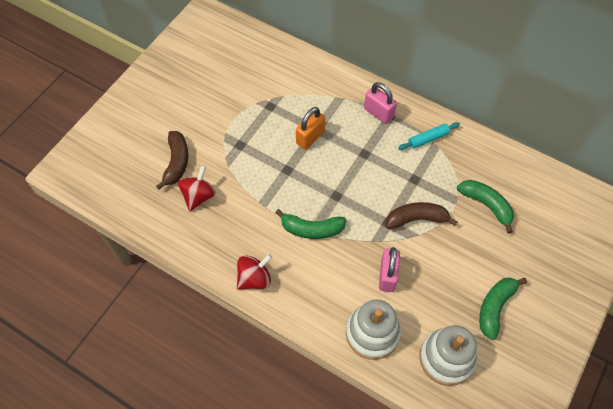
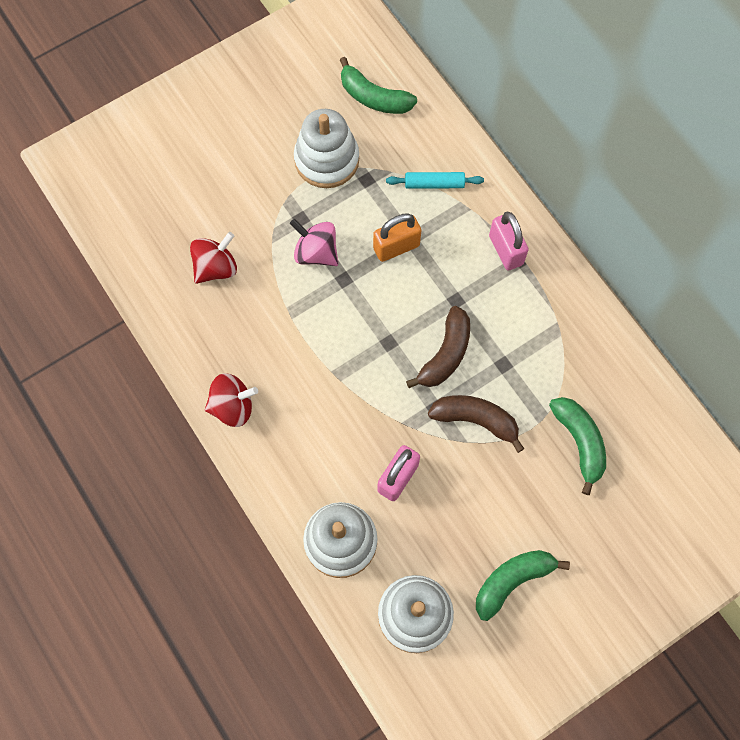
camera: 25 degrees right, 10 degrees up
(176, 163) = (210, 210): brown banana -> brown banana (445, 354)
(238, 104) = (327, 160): none -> white stacking toy
(260, 161) = (316, 252): none -> pink spinning top
(311, 229) = (334, 374): green banana -> green banana (374, 97)
(428, 139) = (553, 316): turquoise rolling pin -> turquoise rolling pin (434, 184)

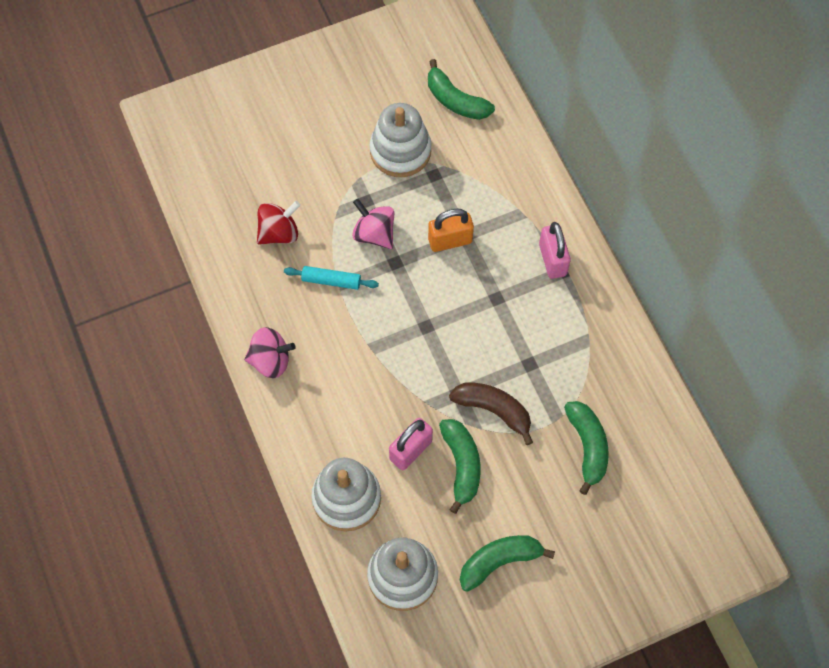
camera: 10 degrees right, 5 degrees down
(232, 406) = (270, 360): red spinning top -> pink spinning top
(434, 184) = (497, 188): turquoise rolling pin -> turquoise rolling pin (331, 281)
(445, 354) = (477, 346): brown banana -> none
(453, 484) = (461, 465): none -> green banana

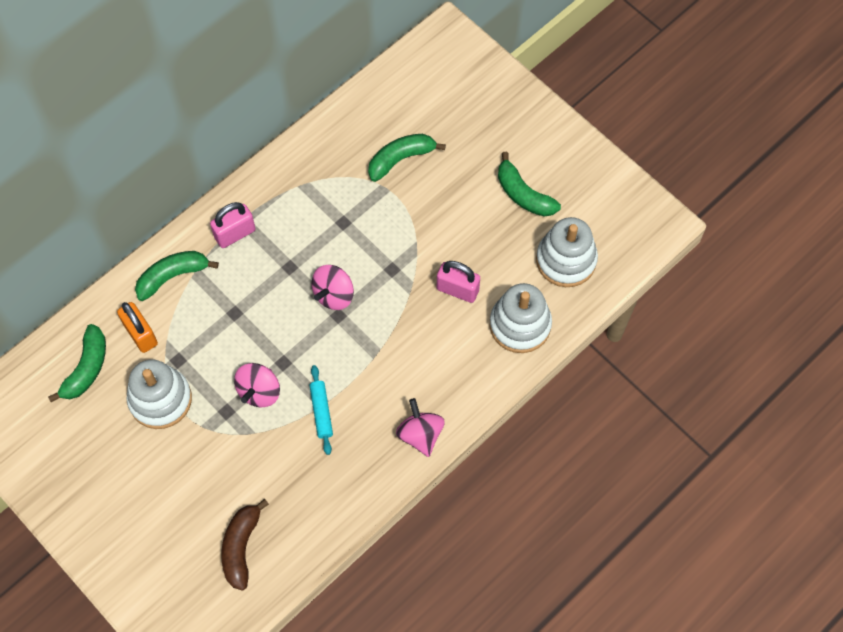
camera: 110 degrees left, 0 degrees up
(279, 233) = (287, 478): red spinning top -> none
(450, 241) = (244, 324): orange padlock -> orange padlock (140, 334)
(450, 330) = (334, 295): none -> pink spinning top
(461, 465) = (454, 247): green banana -> green banana (172, 276)
(493, 410) = (396, 237): brown banana -> brown banana (241, 547)

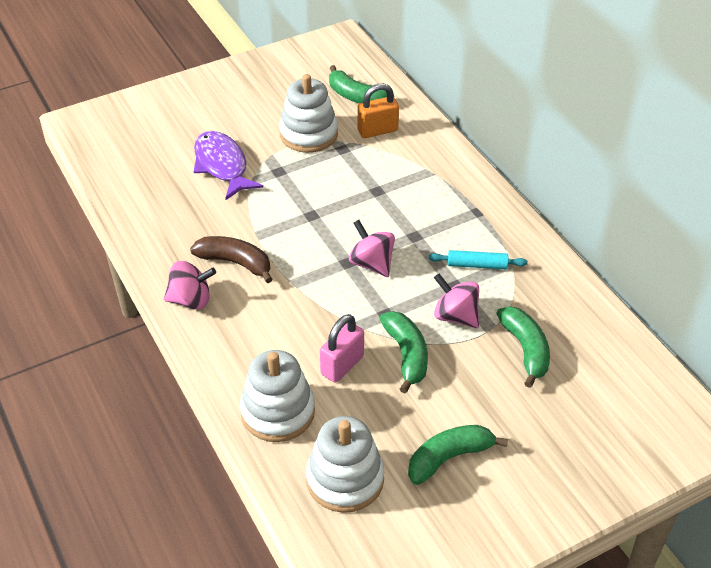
camera: 105 degrees right, 20 degrees down
(172, 276) = (430, 157): green banana -> green banana (406, 355)
(229, 470) = (222, 165): none -> purple fish
(235, 234) = (465, 204): pink padlock -> none
(241, 547) = (148, 162): brown banana -> brown banana (235, 263)
(259, 391) = (289, 195): pink spinning top -> pink spinning top (455, 316)
(321, 411) = (249, 233): turquoise rolling pin -> turquoise rolling pin (477, 265)

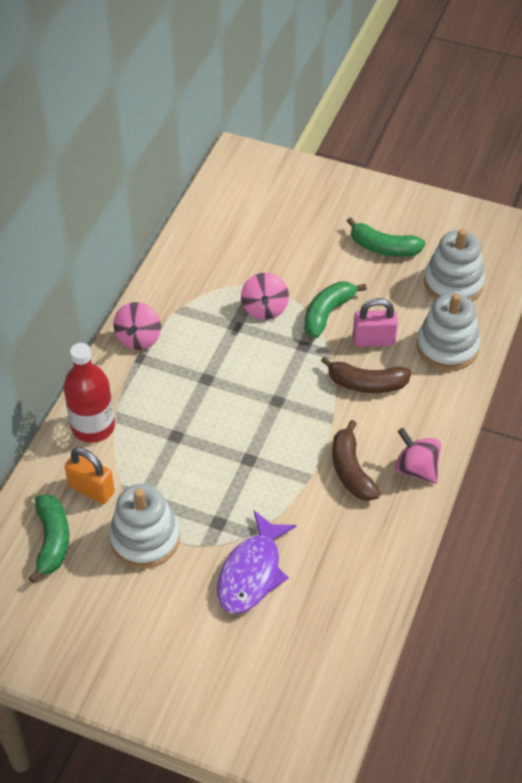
camera: 130 degrees left, 5 degrees up
(302, 327) = (366, 384): none -> brown banana
(372, 264) = (262, 386): pink spinning top -> pink spinning top (139, 338)
(433, 156) = (93, 427): none -> red bottle
(477, 265) = (200, 325): turquoise rolling pin -> none
(525, 350) = (257, 259): green banana -> none

